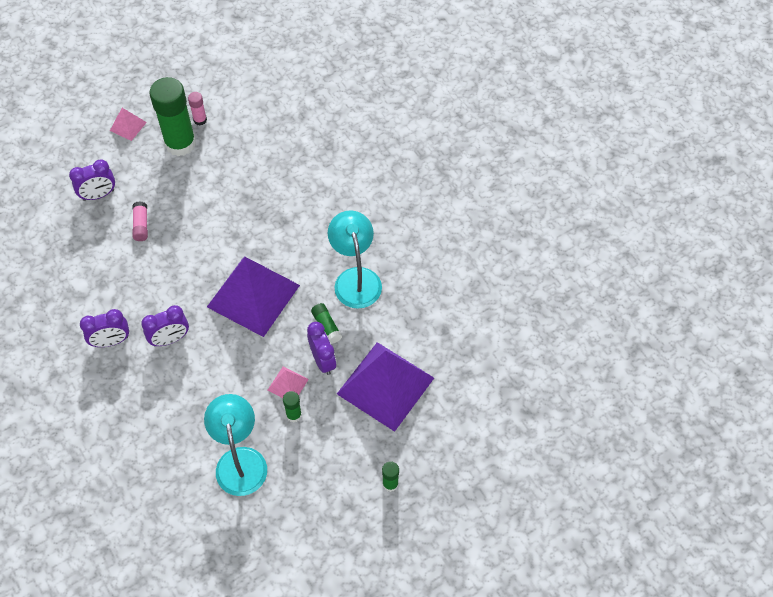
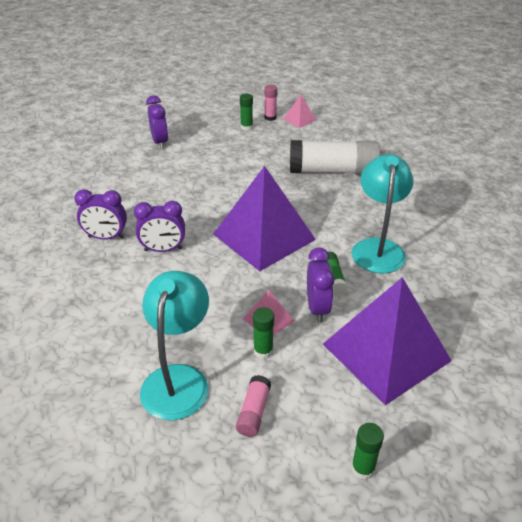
camera: 20 degrees right, 20 degrees down
(98, 195) = (160, 142): purple clock -> purple clock turned 105 degrees counterclockwise
(128, 126) = (209, 110): pink pyramid -> pink pyramid (299, 119)
(141, 225) = (184, 167): pink glue stick -> pink glue stick (253, 412)
(180, 143) = (246, 127): green glue stick -> green glue stick, size x0.44
(290, 188) = (333, 171): none -> white glue stick

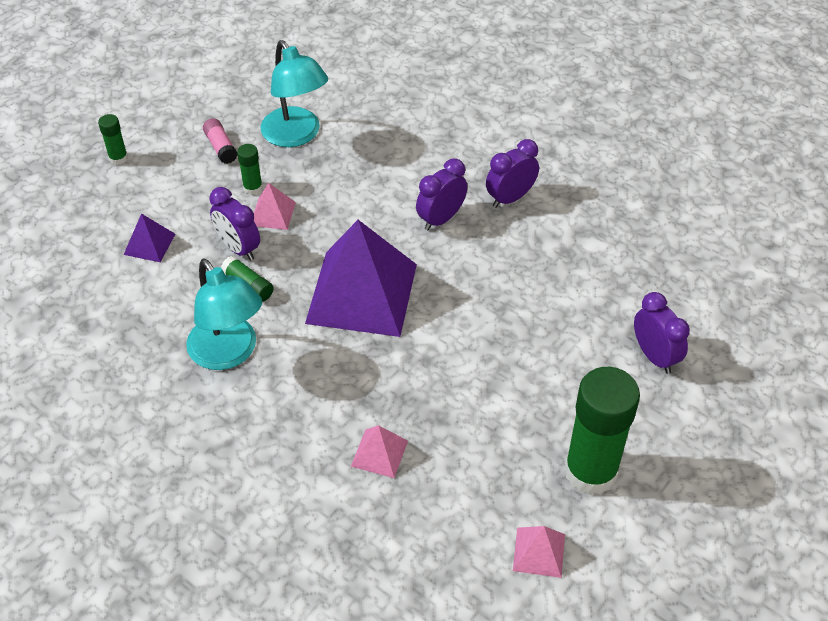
camera: 140 degrees right, 10 degrees up
(160, 142) = (654, 356): purple clock -> purple clock turned 150 degrees counterclockwise
(246, 127) = (590, 471): green glue stick -> green glue stick, size x2.28
(270, 118) = (585, 523): pink glue stick -> none
(333, 171) = (379, 453): white glue stick -> pink pyramid
(386, 352) = (149, 244): purple pyramid -> purple pyramid, size x0.43

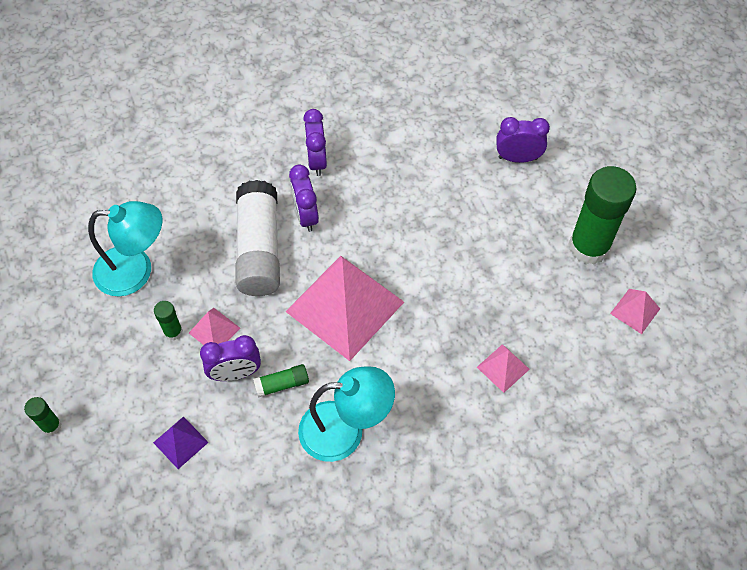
camera: 60 degrees left, 10 degrees up
(221, 147) = (104, 335): pink glue stick -> none
(362, 293) = (345, 306): purple pyramid -> pink pyramid
(379, 203) = (259, 249): none -> white glue stick

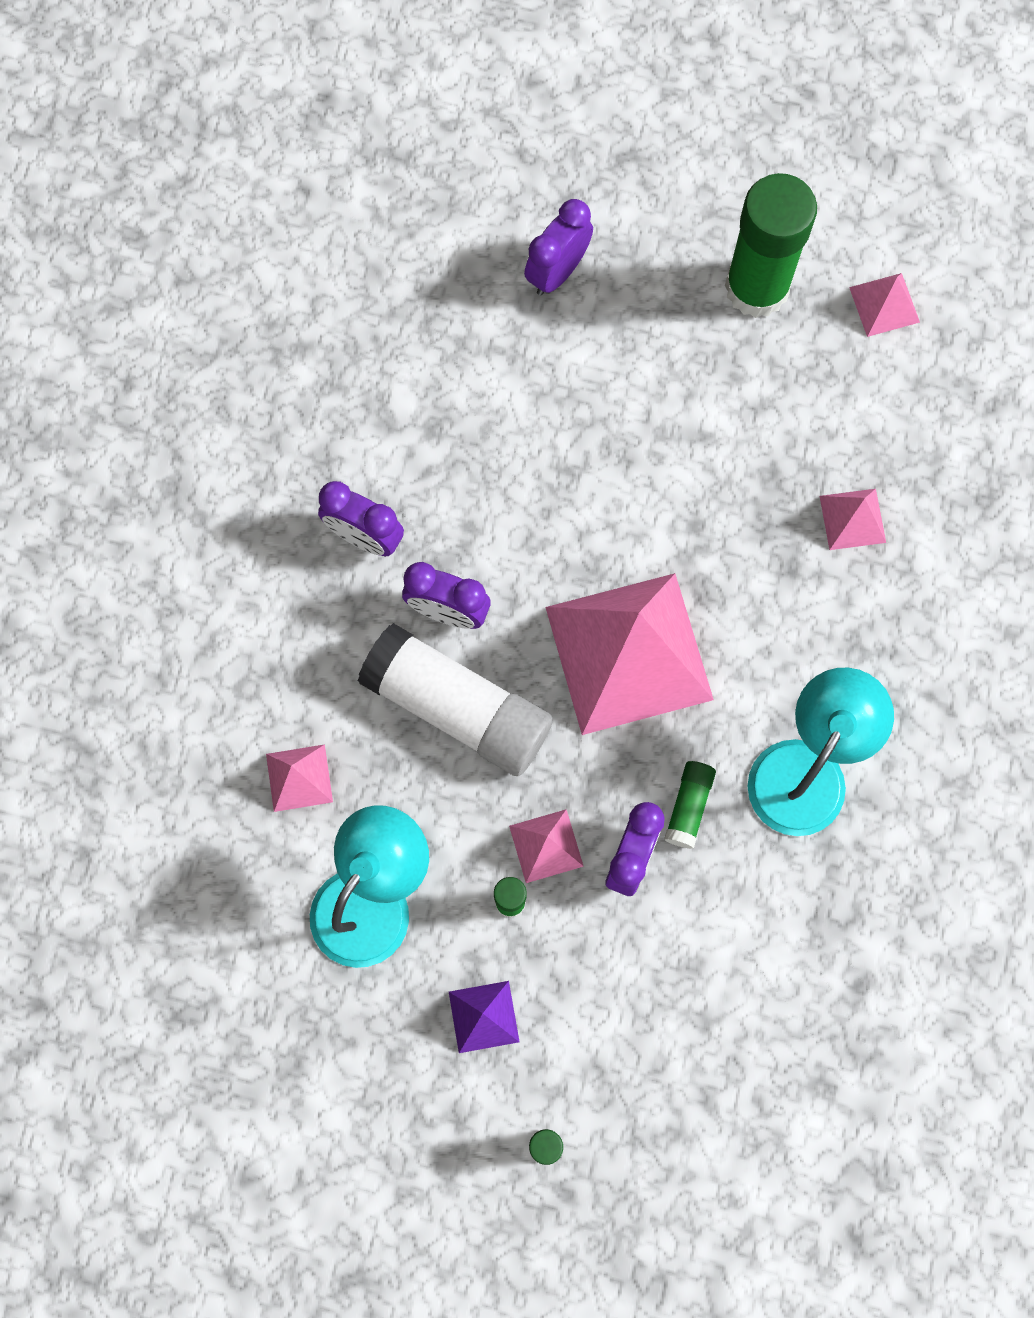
camera: 55 degrees left, 15 degrees up
(176, 205) = (299, 778): none -> pink pyramid
(180, 442) = (684, 986): purple pyramid -> purple pyramid (484, 1016)

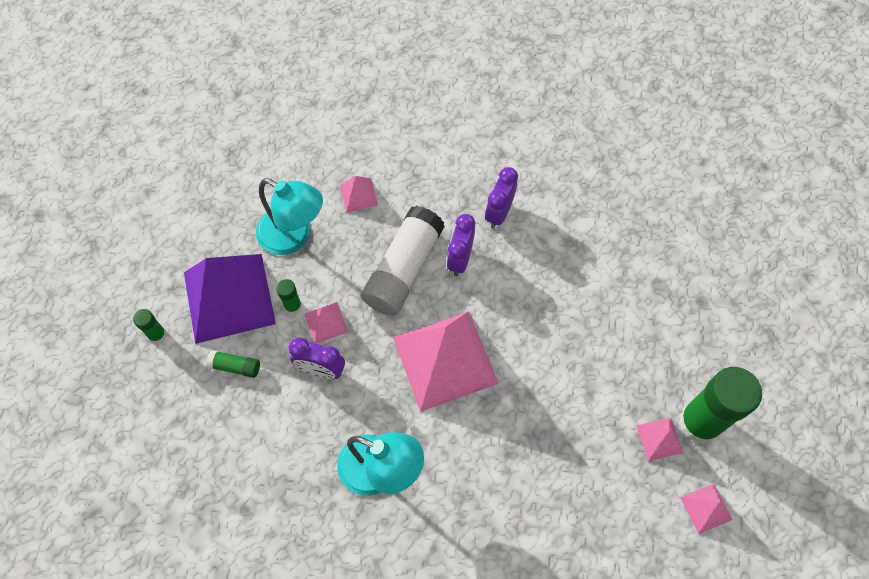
camera: 85 degrees right, 10 degrees down
(484, 1016) = (229, 298): purple pyramid -> purple pyramid, size x2.32
(557, 271) = (683, 301): purple clock -> none
(688, 806) = (353, 401): green glue stick -> green glue stick (235, 367)
(852, 519) = (549, 493): pink pyramid -> pink pyramid (659, 439)

